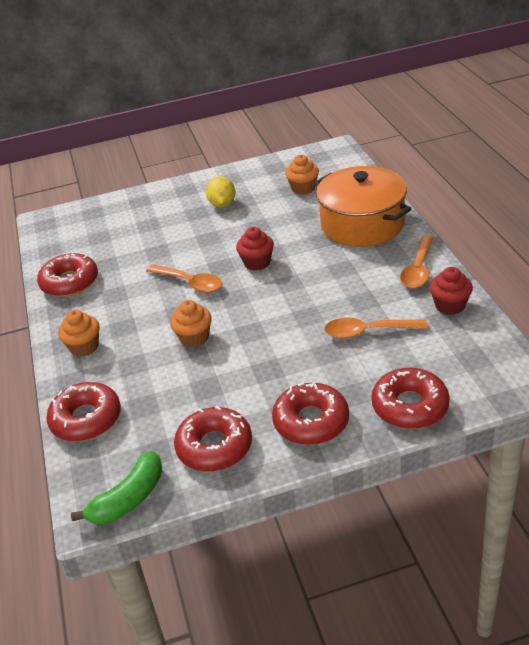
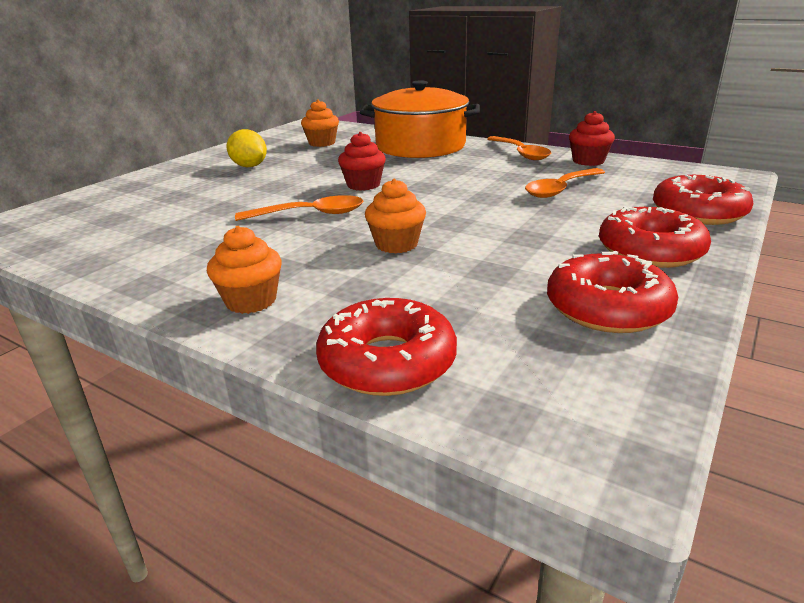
camera: 45 degrees left, 10 degrees down
(70, 282) = (123, 260): red donut -> none
(129, 499) = (621, 407): green banana -> none

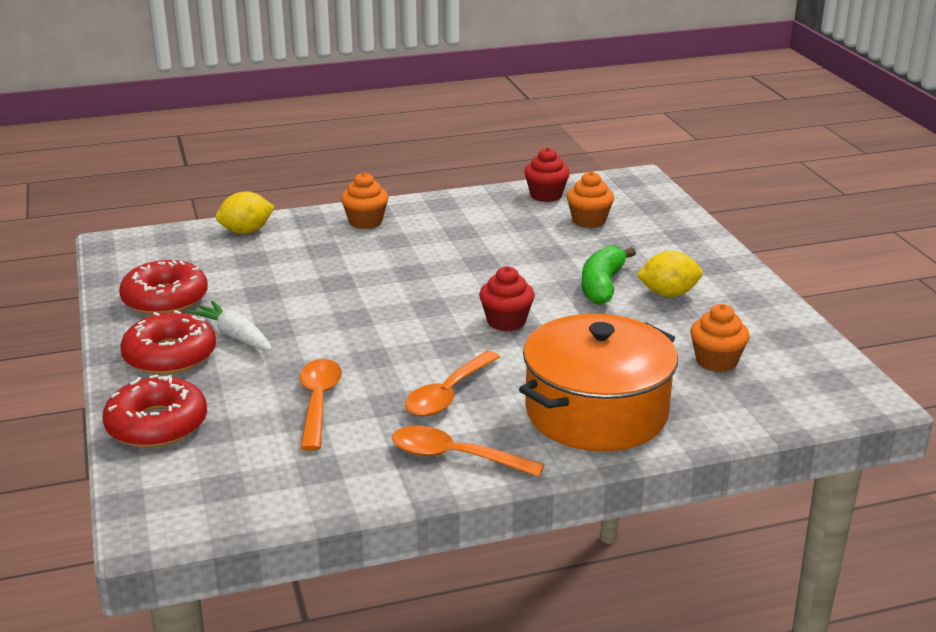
camera: 130 degrees right, 0 degrees up
(262, 180) = (602, 285): none -> green banana
(310, 214) = (471, 276): orange spoon -> orange spoon (448, 394)
(387, 362) = (246, 231): red donut -> yellow lemon
(396, 244) = (356, 282): orange cupcake -> orange cupcake (589, 221)
(570, 244) = (235, 336): none -> white carrot
(588, 161) = (351, 478): red cupcake -> red cupcake (546, 195)

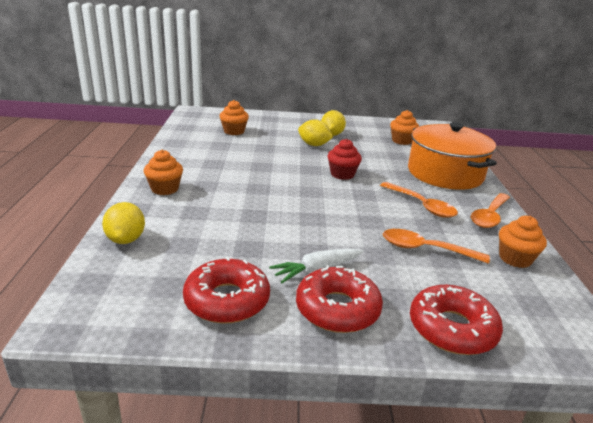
camera: 75 degrees left, 0 degrees up
(330, 475) = (515, 258): none -> orange cupcake
(546, 195) = (188, 133): red cupcake -> none
(602, 285) = (314, 145): green banana -> yellow lemon

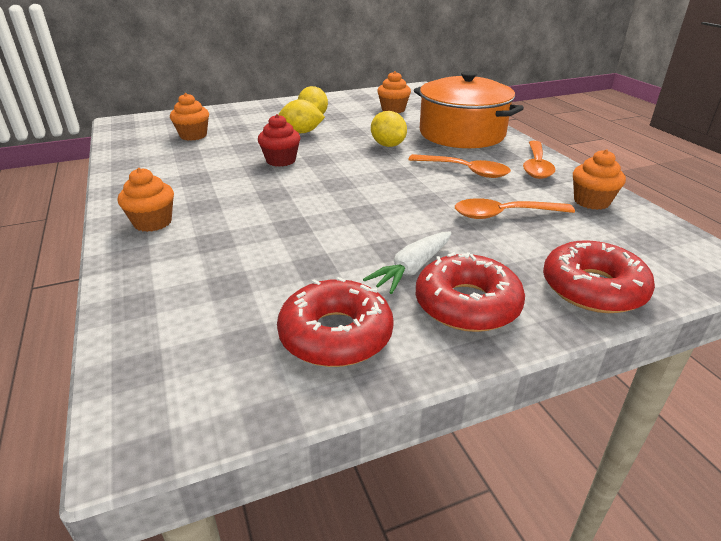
camera: 20 degrees left, 5 degrees up
(126, 239) = (145, 299): yellow lemon -> yellow lemon (388, 145)
(342, 174) = (358, 157): red cupcake -> red cupcake (281, 160)

